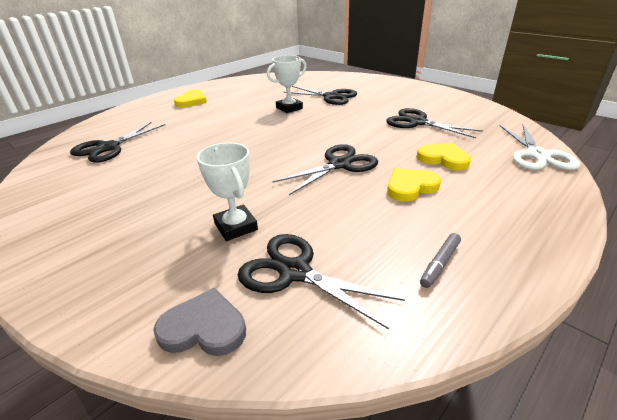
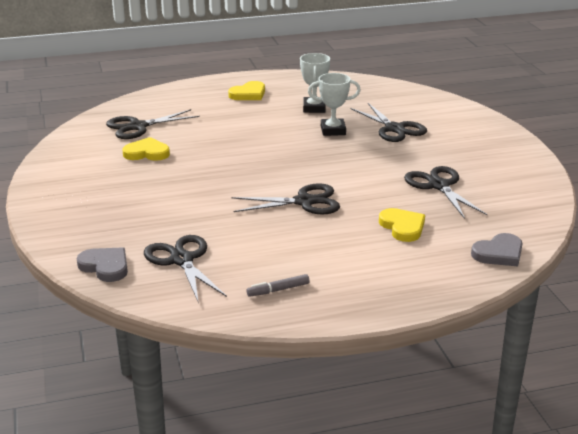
camera: 30 degrees right, 5 degrees down
(236, 226) = (174, 221): white trophy -> white trophy (314, 108)
(410, 187) = (336, 238): yellow heart -> yellow heart (147, 153)
(537, 155) = (499, 253): white scissors -> grey heart

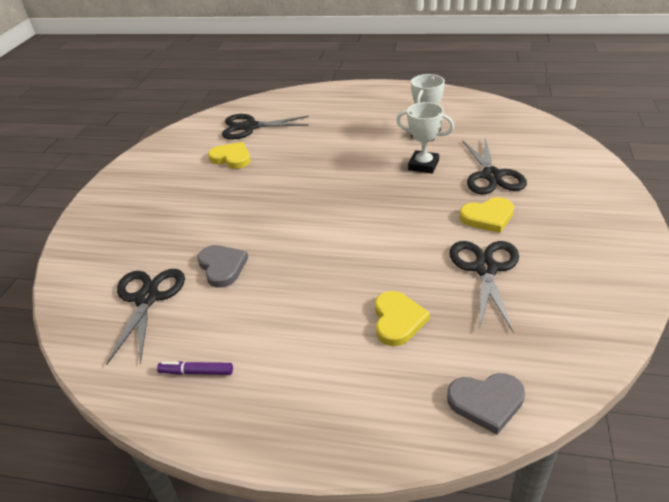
camera: 30 degrees right, 10 degrees up
(105, 266) = (80, 286): grey heart -> grey heart (222, 267)
(248, 94) = (376, 106): yellow heart -> yellow heart (488, 217)
(278, 290) = (196, 372): grey marker -> purple marker
(304, 202) = (321, 253): black scissors -> none

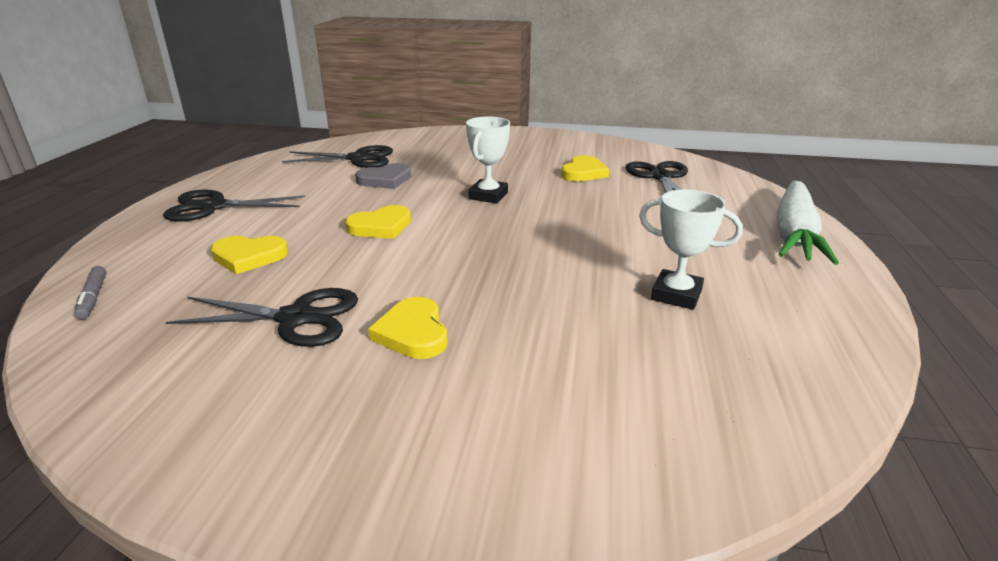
camera: 85 degrees right, 10 degrees down
(196, 372) = (259, 179): purple marker -> none
(335, 253) = (381, 226): none -> yellow heart
(349, 94) = (794, 234): none -> white carrot
(423, 165) = (569, 287): white trophy -> white trophy (488, 196)
(486, 402) = (93, 298): grey heart -> grey marker
(491, 176) = (534, 349): black scissors -> black scissors (213, 207)

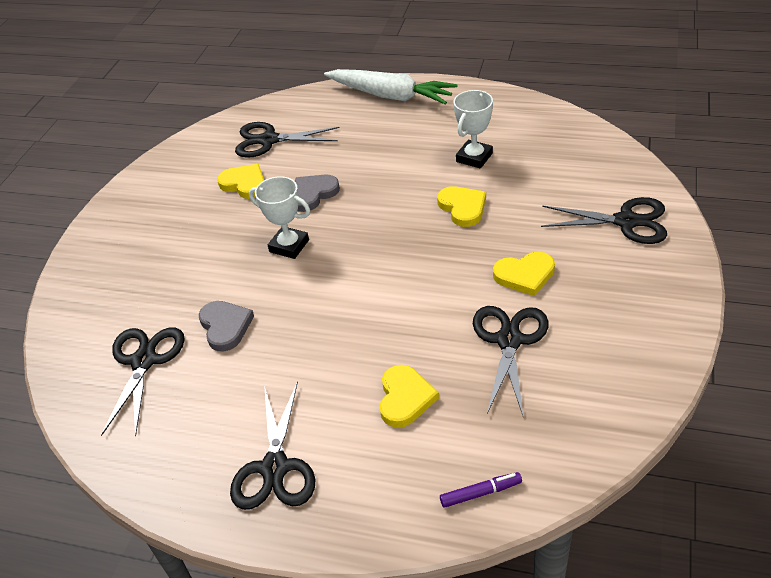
camera: 80 degrees left, 15 degrees up
(93, 298) = (480, 493): grey marker -> purple marker
(381, 226) = (349, 314): yellow heart -> yellow heart (462, 208)
(533, 449) = (626, 221): none -> black scissors
(572, 201) = (313, 194): none -> grey heart

